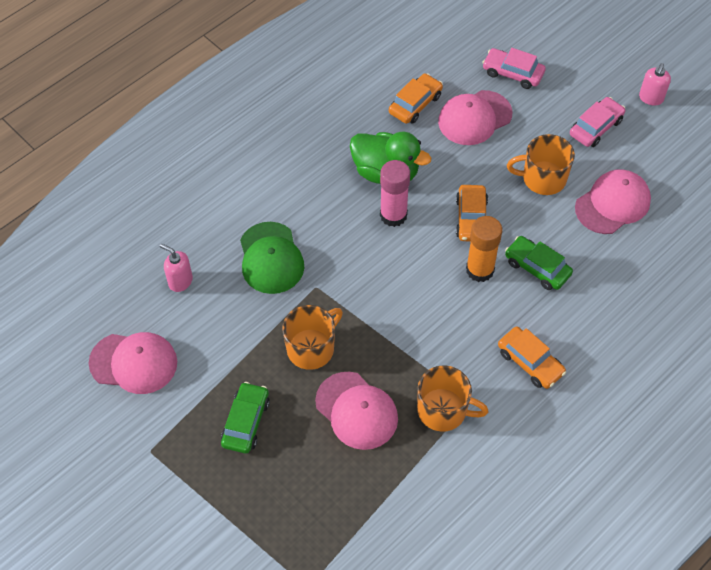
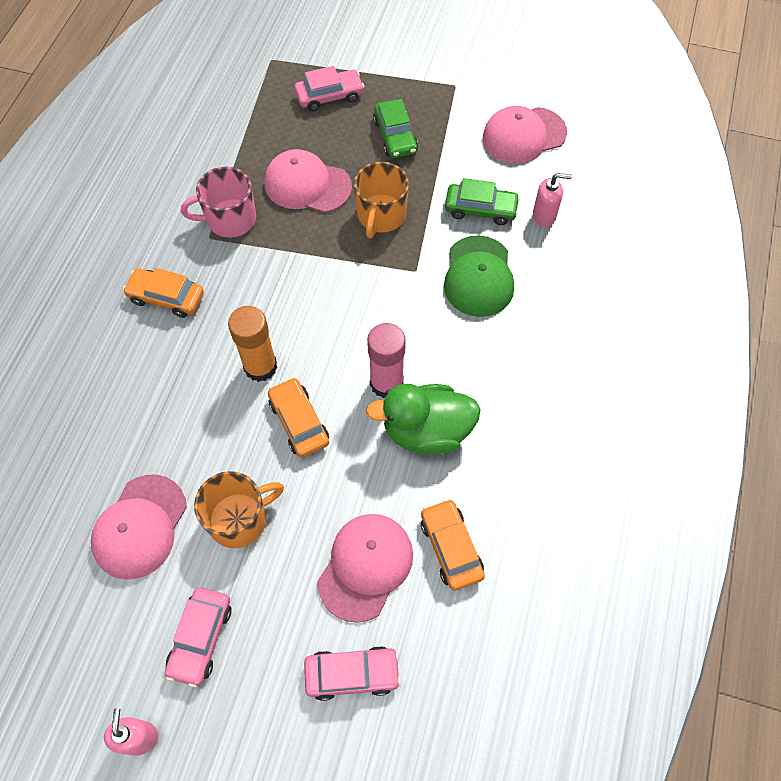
camera: 150 degrees right, 5 degrees up
(271, 258) = (478, 276): green cap -> green cap turned 135 degrees counterclockwise
(277, 503) = (329, 96): none -> pink car
(415, 104) = (451, 548): orange car -> orange car turned 150 degrees clockwise
(443, 410) = (230, 219): orange mug -> pink mug
(537, 268) = (199, 399): green car -> green car (480, 209)

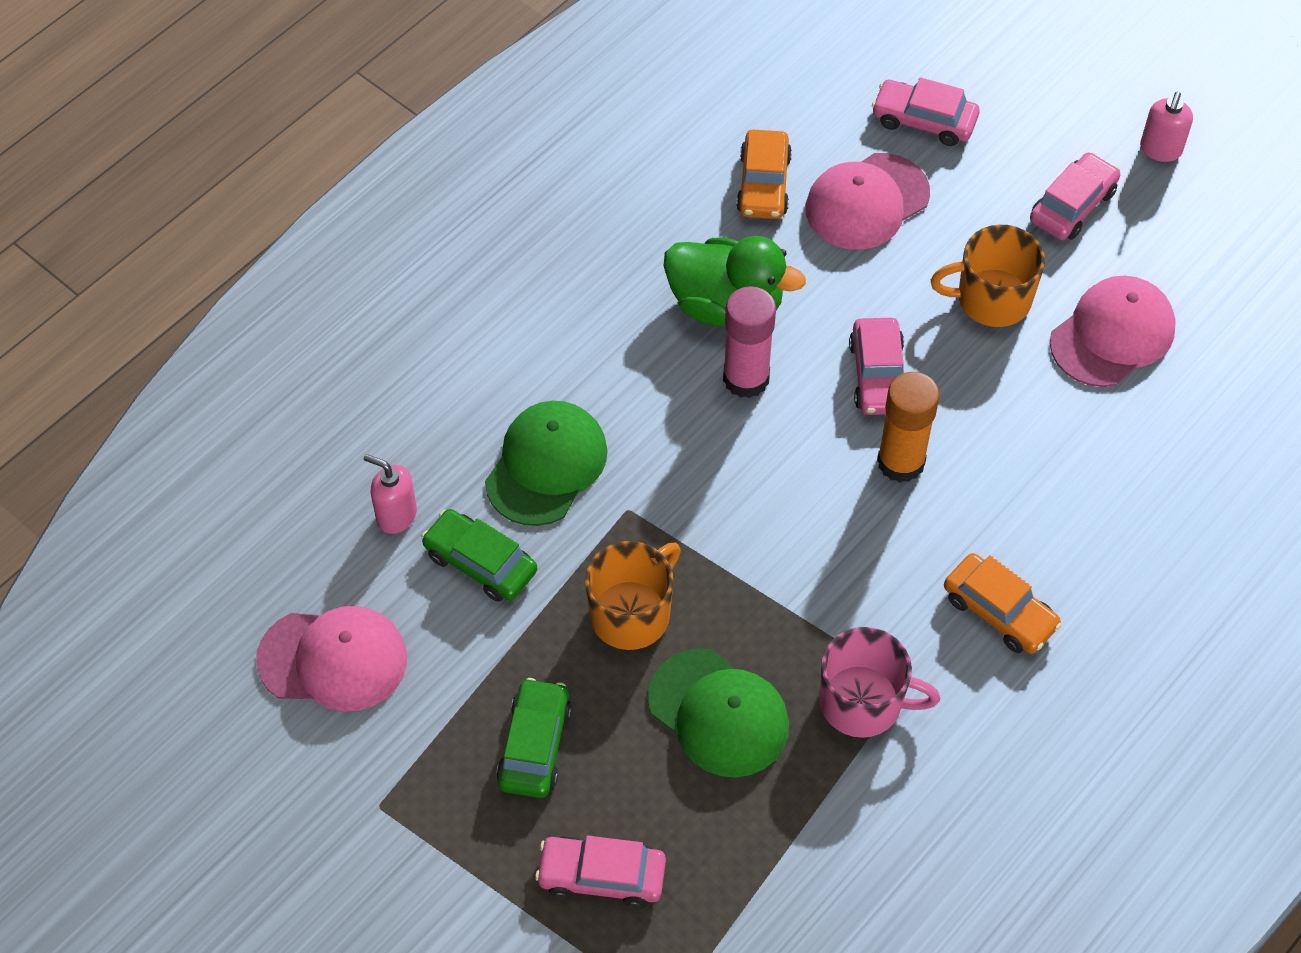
camera: 155 degrees left, 5 degrees down
(299, 422) = (878, 375): orange car -> pink car
(307, 185) = (718, 713): pink cap -> green cap

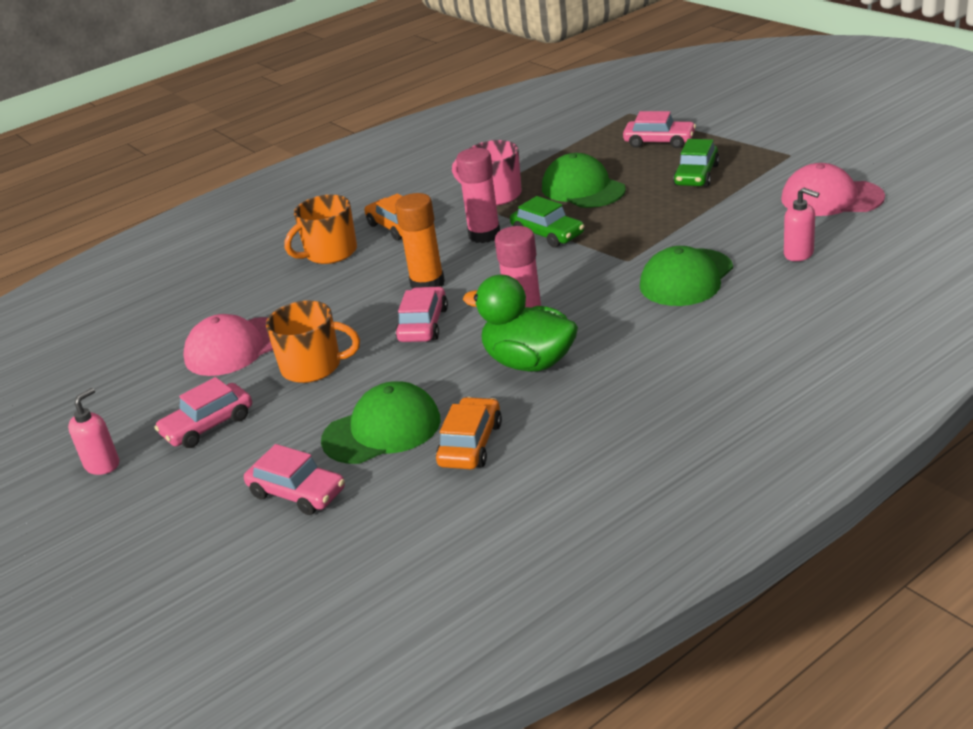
camera: 165 degrees left, 25 degrees down
(480, 563) = (734, 236): green car -> green car (547, 234)
(631, 613) = (631, 220): orange mug -> orange mug (330, 253)
(850, 582) = (484, 235): none -> pink glue stick
(867, 202) = (382, 430): pink cap -> green cap

